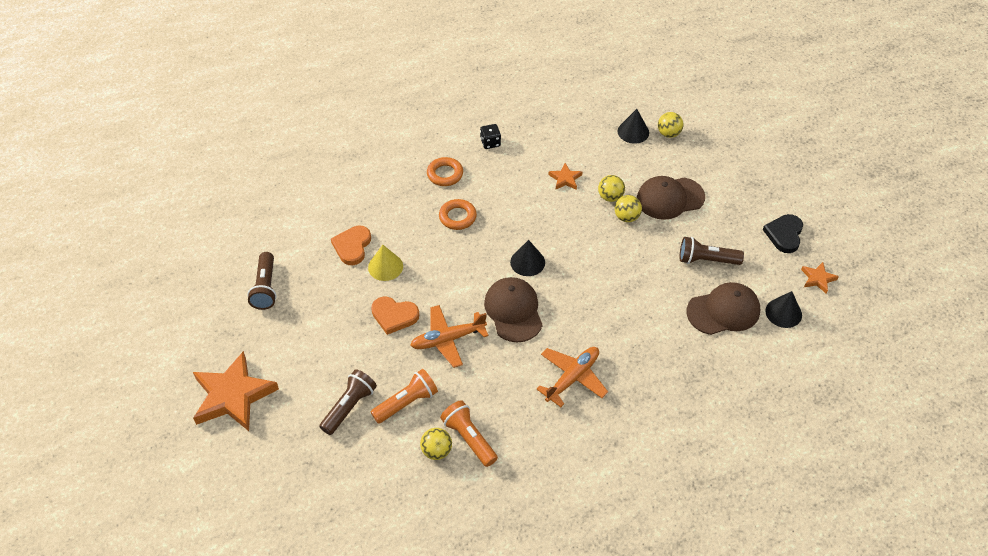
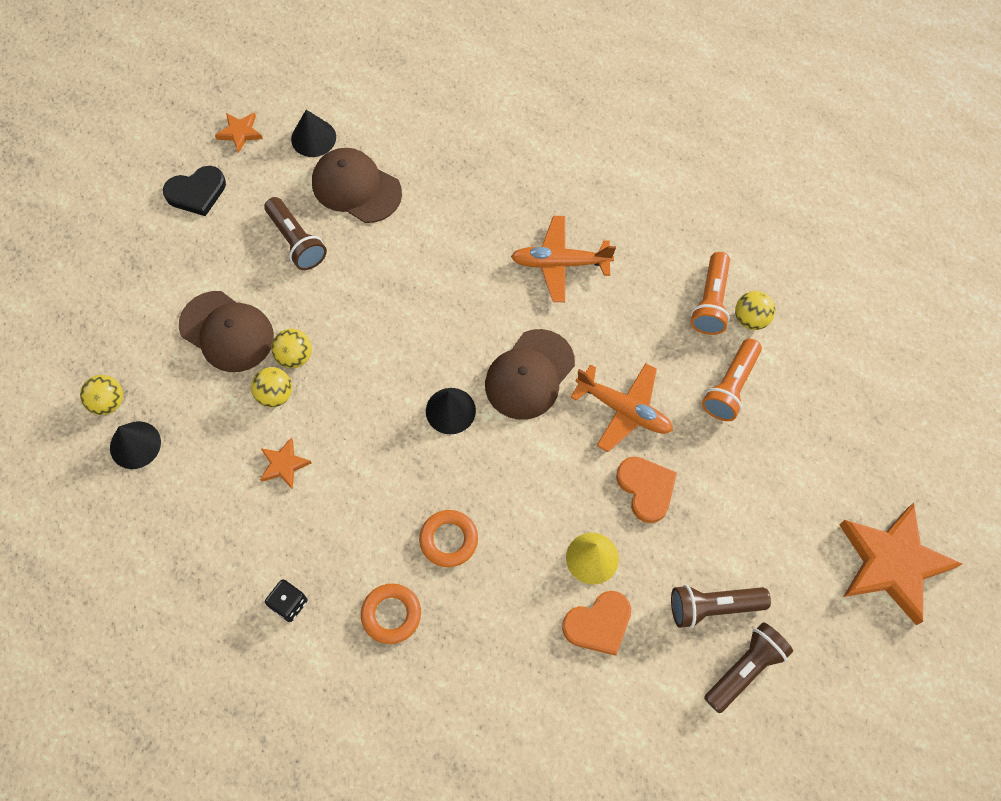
camera: 130 degrees left, 15 degrees up
(349, 407) = (787, 436): brown flashlight -> brown flashlight (713, 607)
(406, 403) = (730, 387): orange flashlight -> orange flashlight turned 75 degrees counterclockwise

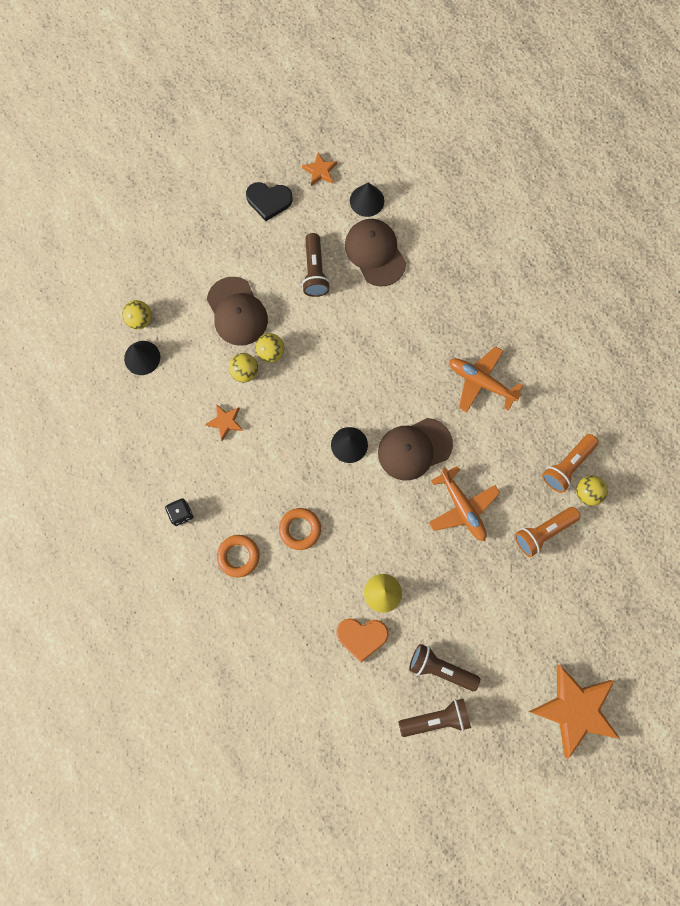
camera: 30 degrees right, 10 degrees up
(646, 489) = (444, 568): orange heart -> none

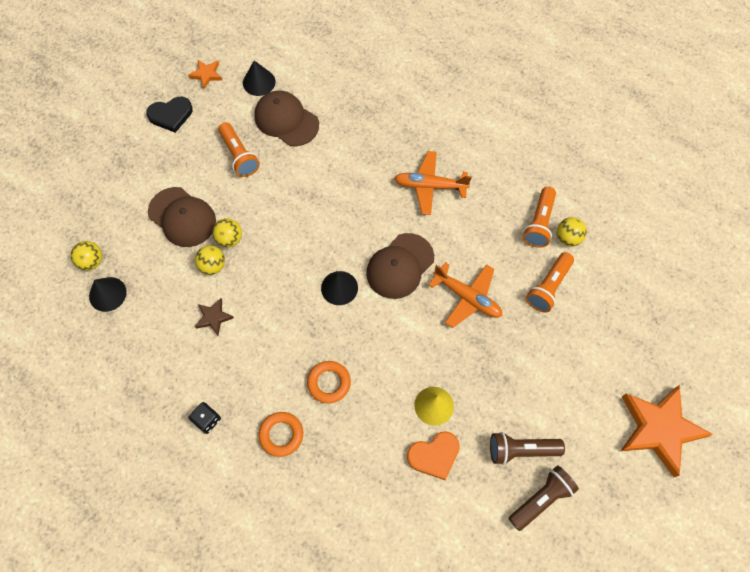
camera: 25 degrees left, 10 degrees down
(225, 422) = (213, 317): orange star -> brown star
(315, 271) = (239, 156): brown flashlight -> orange flashlight

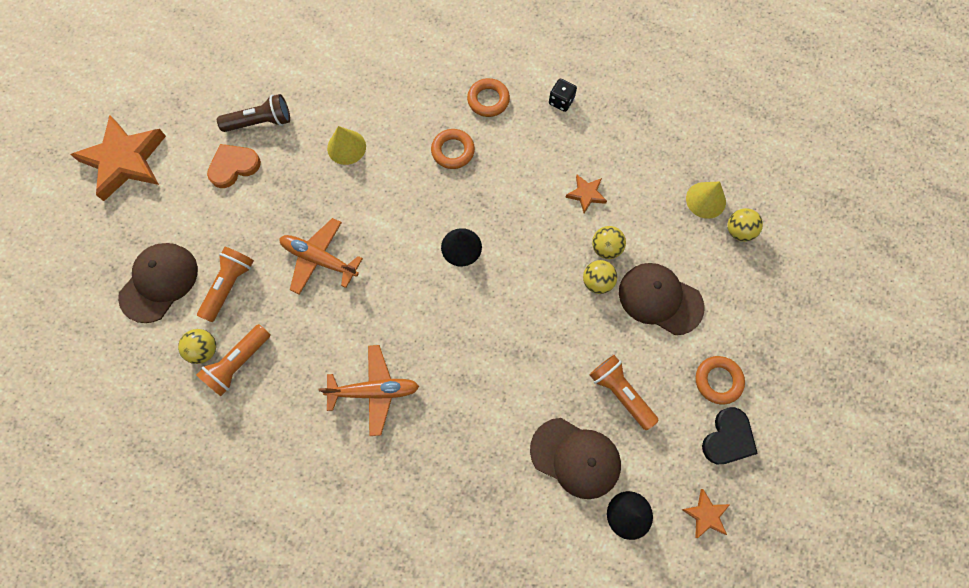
camera: 170 degrees right, 5 degrees up
(107, 294) = (705, 200): black cone -> yellow cone
(161, 152) = (718, 381): none -> orange ring
(171, 115) = (728, 438): black heart -> black heart turned 150 degrees clockwise
(213, 317) = (586, 194): brown star -> orange star
(400, 266) = (398, 282): brown cap -> brown cap (159, 282)
(434, 455) = (342, 105): orange heart -> orange heart (233, 166)
(539, 223) = (238, 363): orange flashlight -> orange flashlight turned 150 degrees counterclockwise
(541, 499) = (242, 86): brown flashlight -> none

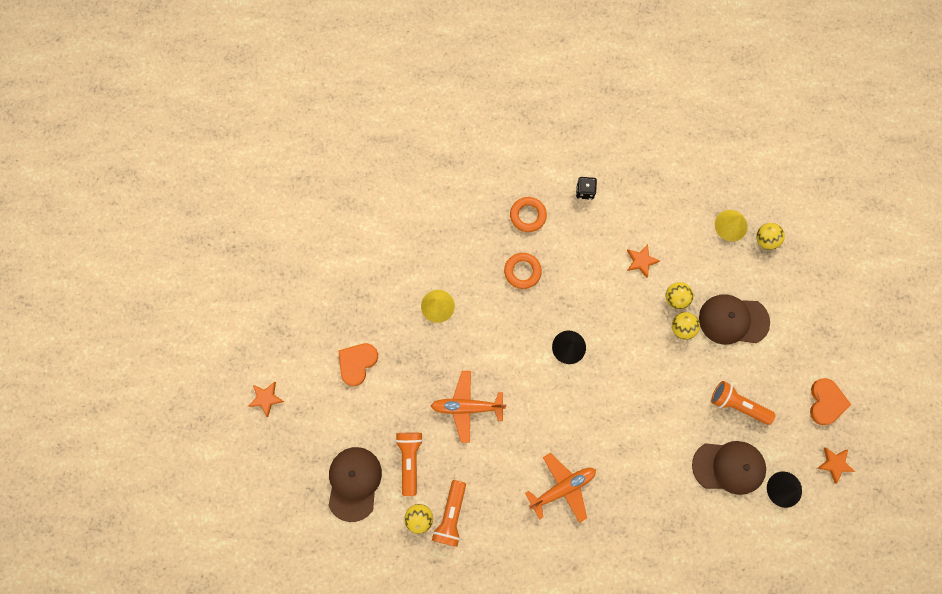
camera: 25 degrees left, 5 degrees up
(125, 160) = (266, 398): orange star -> orange star, size x0.46
(260, 122) = (357, 316): brown flashlight -> none
(718, 381) = (801, 363): orange ring -> none
(728, 438) = (826, 402): black heart -> orange heart

